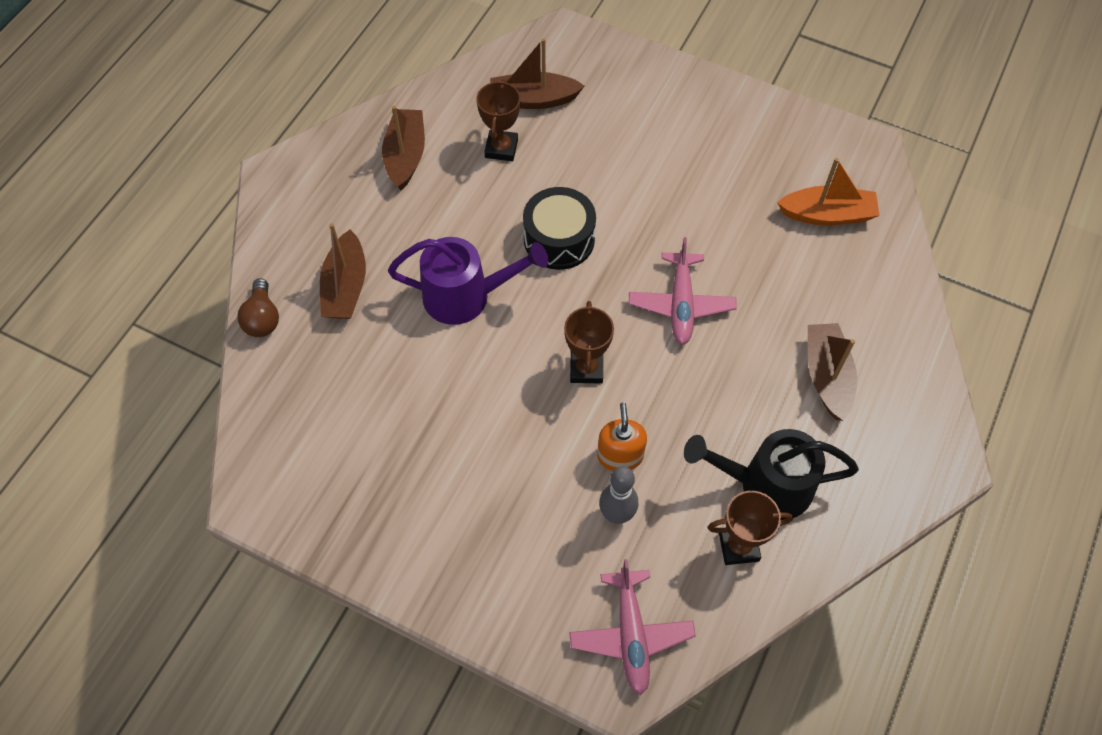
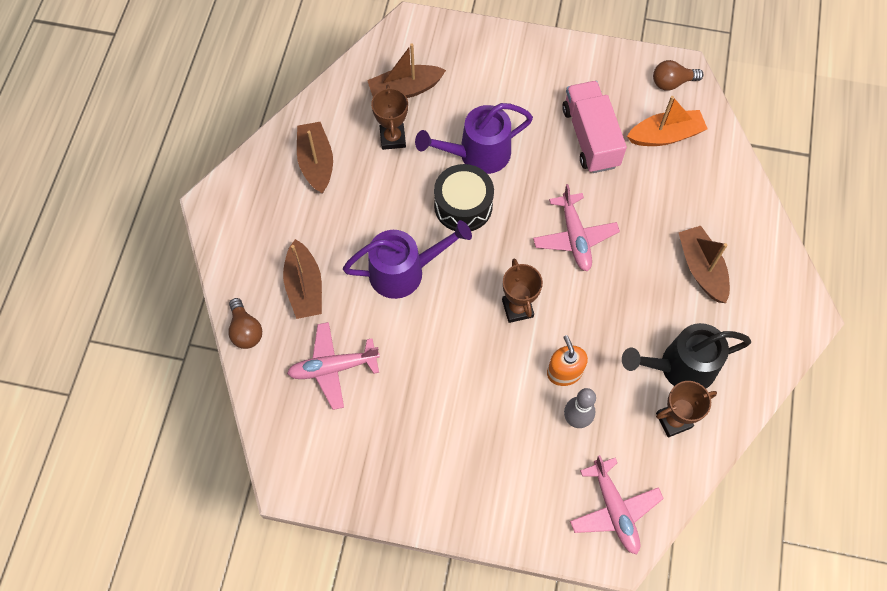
camera: 15 degrees left, 5 degrees up
(347, 383) = (333, 368): none -> pink plane
(593, 187) = (477, 154): none -> purple watering can
(735, 197) = (590, 137): none -> pink truck
(853, 157) = (672, 82): none -> brown light bulb

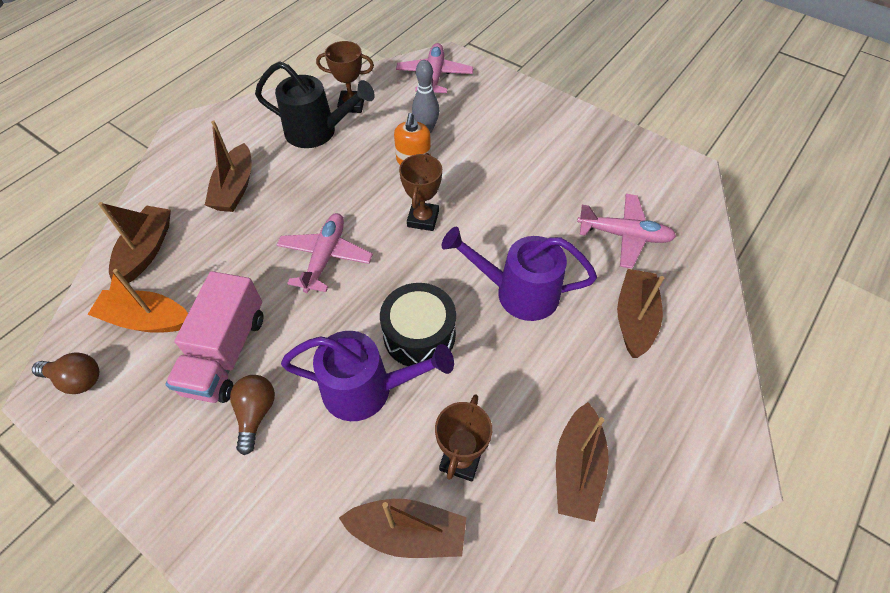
camera: 155 degrees left, 10 degrees down
(245, 330) = (710, 300): brown light bulb -> brown light bulb (256, 414)
(717, 183) = (146, 251): none -> brown boat

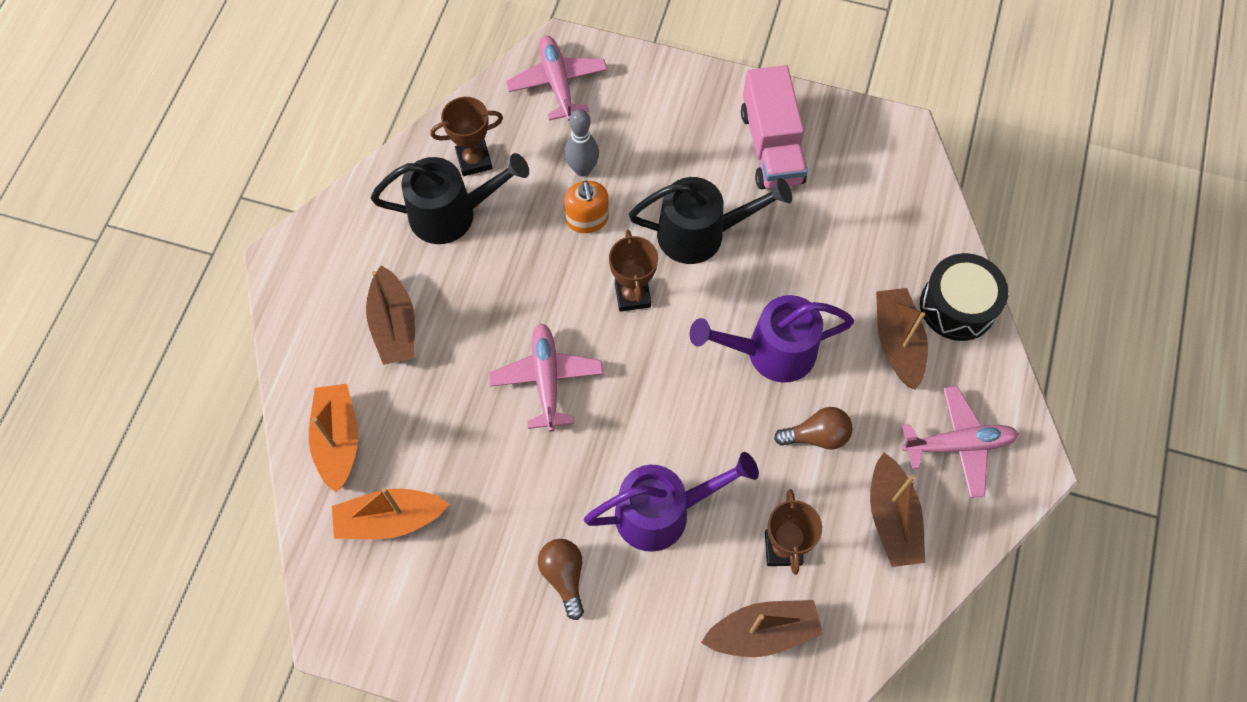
camera: 20 degrees left, 10 degrees up
(77, 379) = (356, 609): brown light bulb -> brown light bulb (816, 436)
(146, 251) = (338, 440): brown boat -> orange boat
(226, 353) = (498, 525): pink truck -> pink truck (771, 146)
(419, 335) = (689, 435): black drum -> black drum (957, 306)
(497, 193) = (701, 233): none -> black watering can
(624, 235) = (857, 244): pink plane -> pink plane (958, 445)

